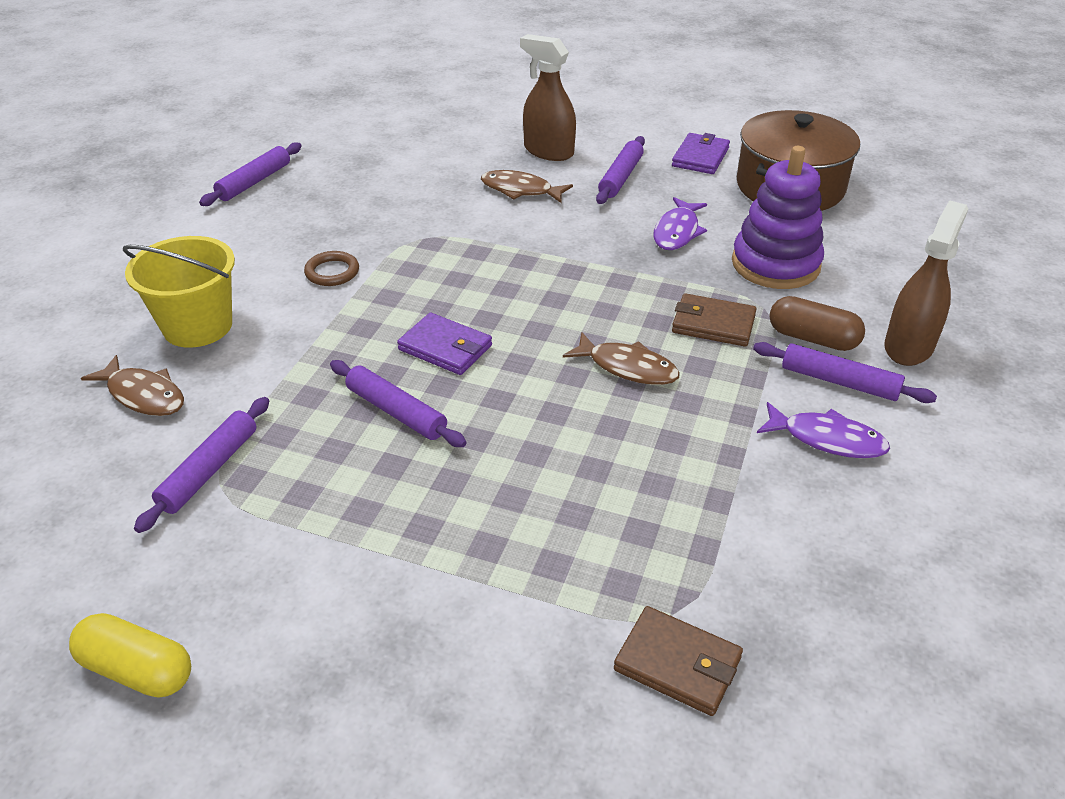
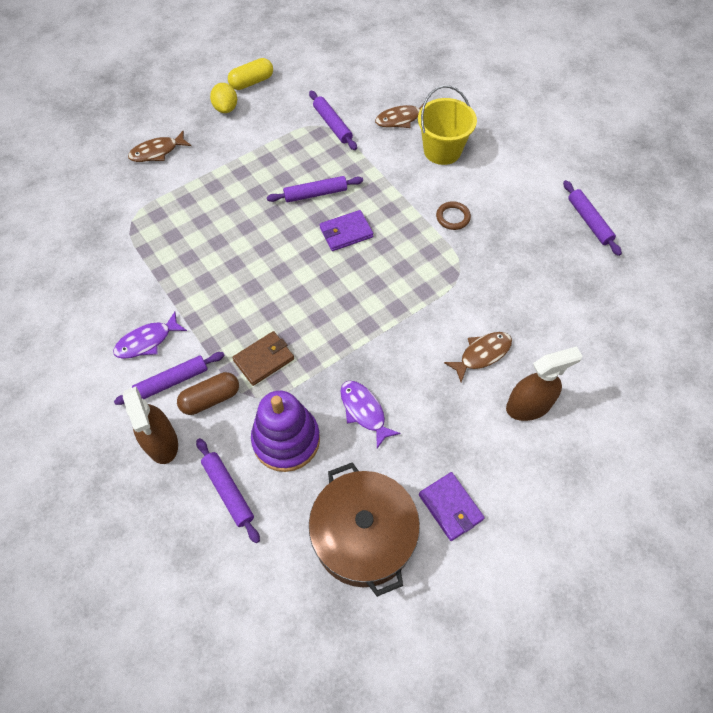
camera: 125 degrees right, 20 degrees up
(257, 663) = (226, 108): none -> yellow lemon
(620, 177) = (457, 427): purple rolling pin -> purple rolling pin (228, 491)
(627, 367) = (266, 296): brown fish -> brown fish (157, 152)
(678, 664) = (113, 209): brown wallet -> none

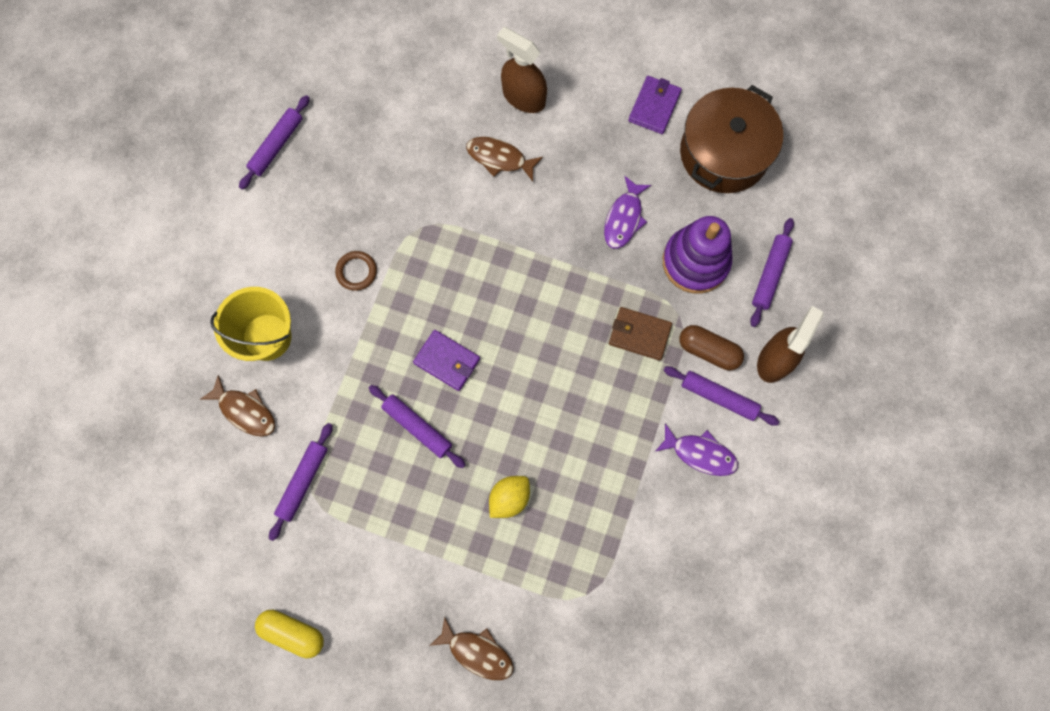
camera: 125 degrees left, 15 degrees up
(226, 108) = (357, 628): yellow lemon -> yellow lemon (509, 498)

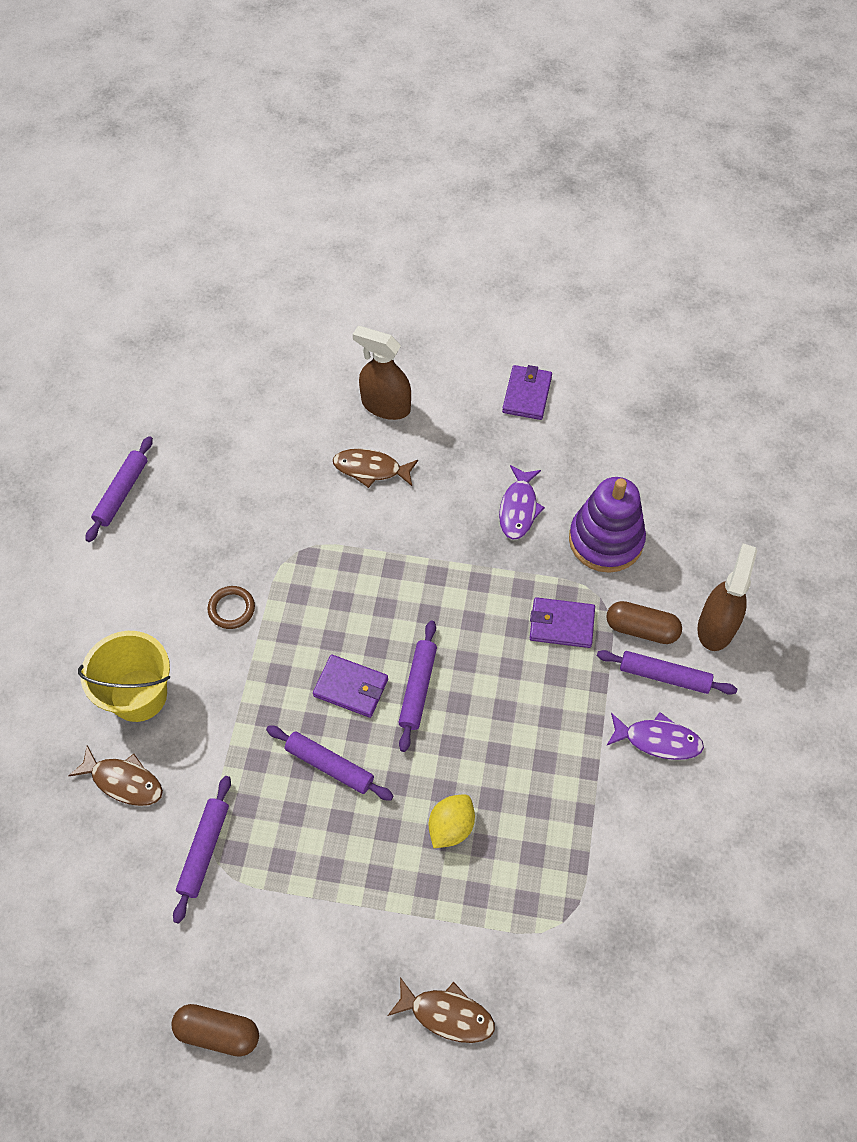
camera: 10 degrees left, 15 degrees down
(293, 632) = (218, 1032): yellow capsule -> brown capsule
(639, 334) = (561, 624): brown wallet -> purple wallet
(724, 153) = (611, 428): brown pot -> none
(770, 274) = (689, 540): purple rolling pin -> purple rolling pin (418, 688)

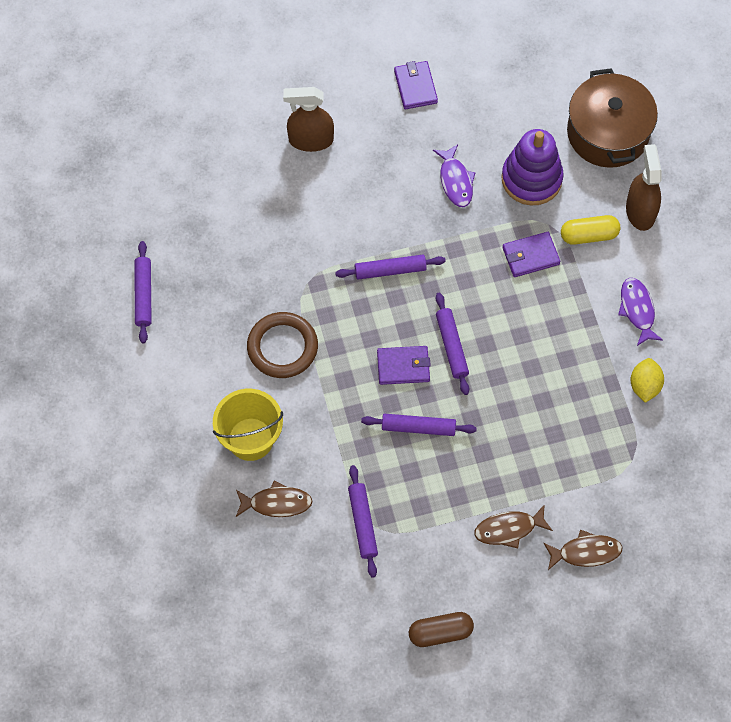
camera: 25 degrees left, 5 degrees up
(231, 609) = (282, 347): brown ring -> brown ring, size x1.83
(371, 469) = (327, 196): brown fish -> brown fish (509, 529)
(451, 827) = (525, 431): yellow lemon -> yellow lemon (644, 386)
(641, 629) = (589, 235): brown capsule -> yellow capsule
(658, 740) = (637, 310): purple fish -> purple fish turned 90 degrees counterclockwise
(664, 676) = (620, 263): purple rolling pin -> purple rolling pin (390, 270)
(719, 524) = (607, 133): none -> brown pot

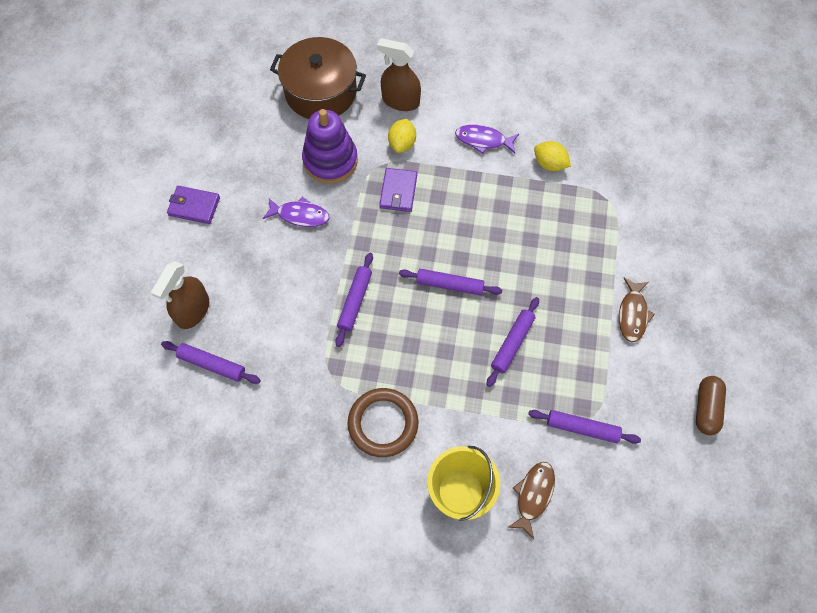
camera: 65 degrees left, 0 degrees up
(143, 295) = (264, 530): purple rolling pin -> purple rolling pin (212, 364)
(403, 366) = (450, 330): purple wallet -> none
(585, 552) = (674, 267): brown fish -> none
(589, 235) = (402, 143): yellow capsule -> yellow lemon

